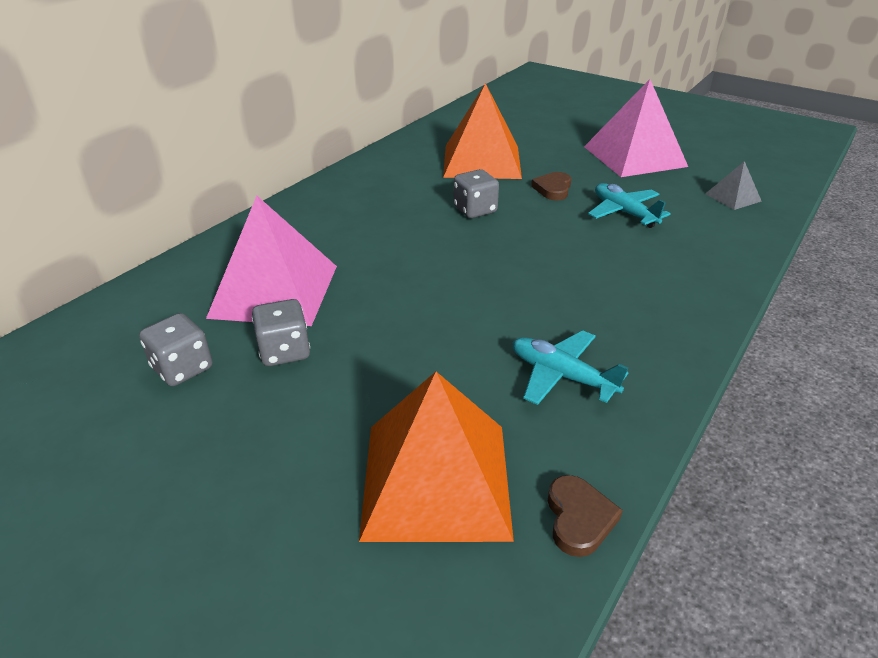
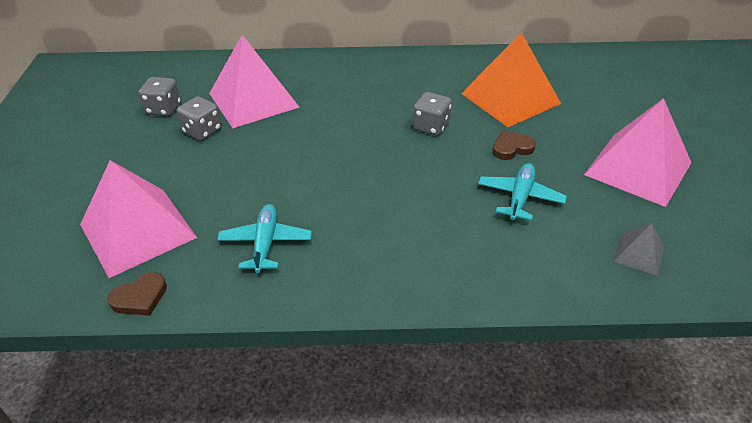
camera: 55 degrees right, 5 degrees up
(436, 479) = (138, 230): orange pyramid -> pink pyramid

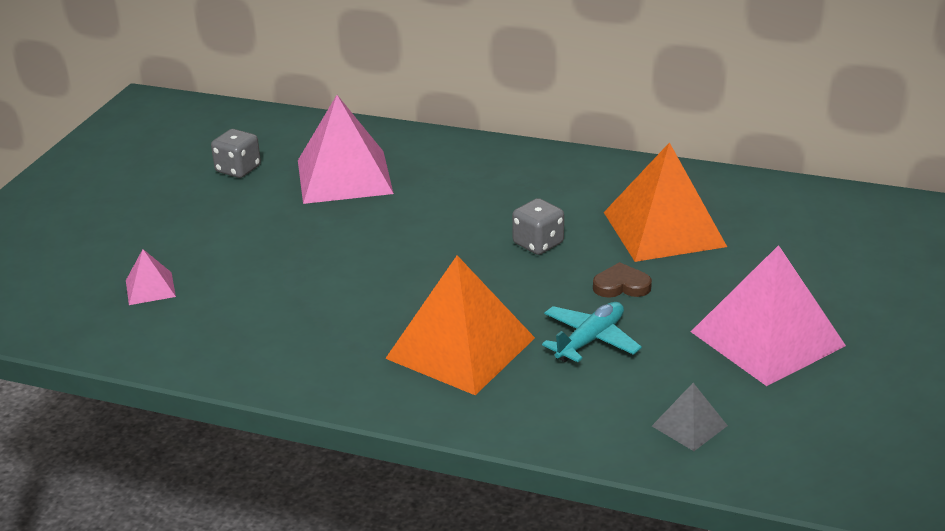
camera: 20 degrees right, 10 degrees down
(138, 230) = (150, 288): pink pyramid -> pink pyramid, size x0.46
(140, 297) = (123, 349): brown heart -> none
(202, 131) = (268, 201): grey dice -> none
(265, 244) = (273, 327): turquoise plane -> none
(428, 227) = (461, 348): none -> orange pyramid

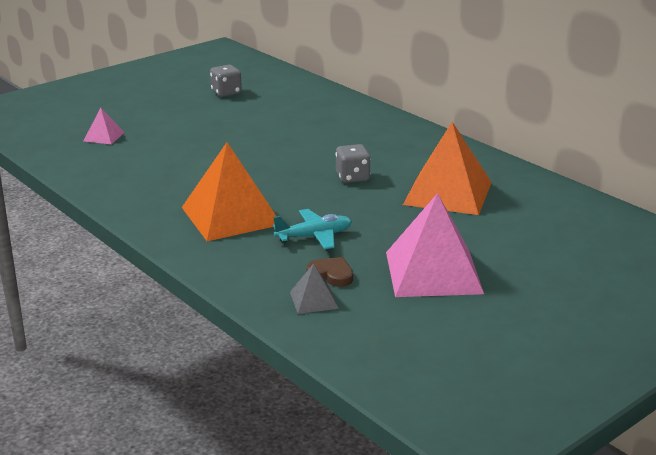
camera: 30 degrees right, 5 degrees down
(344, 176) = (282, 112): pink pyramid -> none
(621, 285) = (375, 214): brown heart -> brown heart (331, 275)

